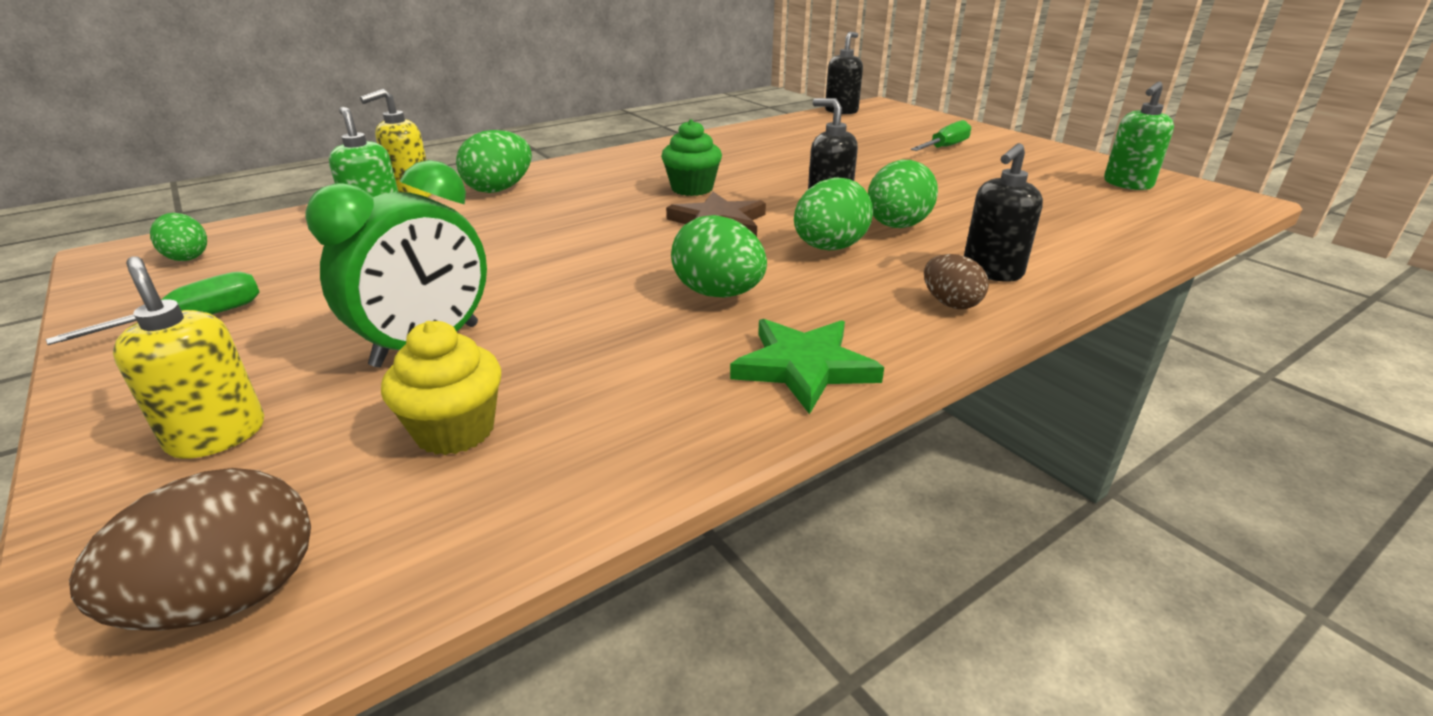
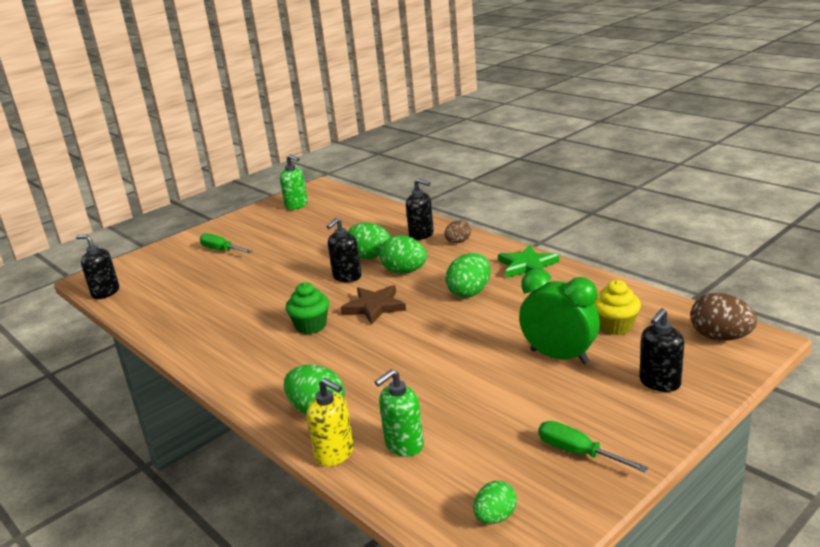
camera: 95 degrees left, 5 degrees down
(217, 435) = (659, 383): yellow soap dispenser -> black soap dispenser

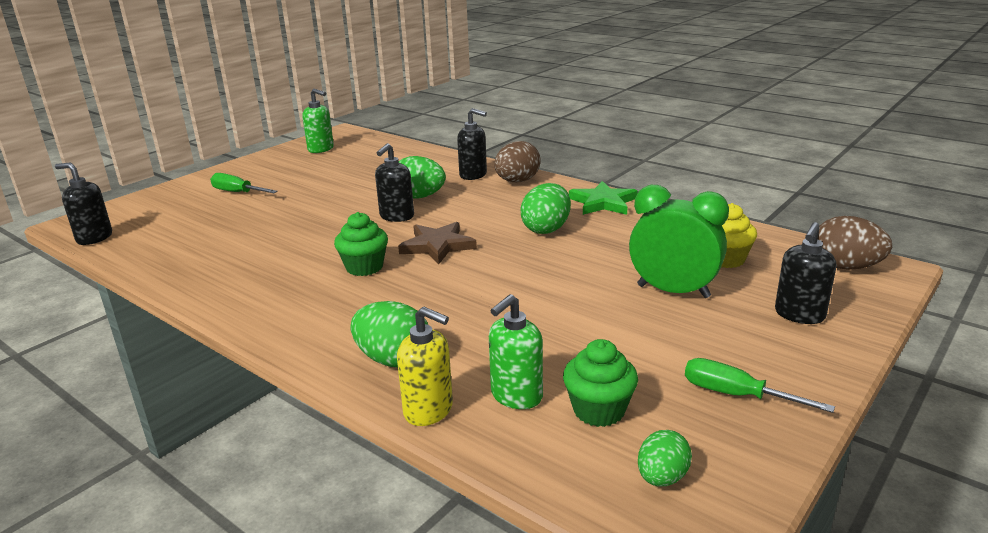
camera: 10 degrees left, 0 degrees up
(404, 271) = (464, 210): green egg -> none
(458, 242) = (517, 181): brown egg -> brown egg, size x1.59
(464, 460) = (599, 410): none -> green cupcake

